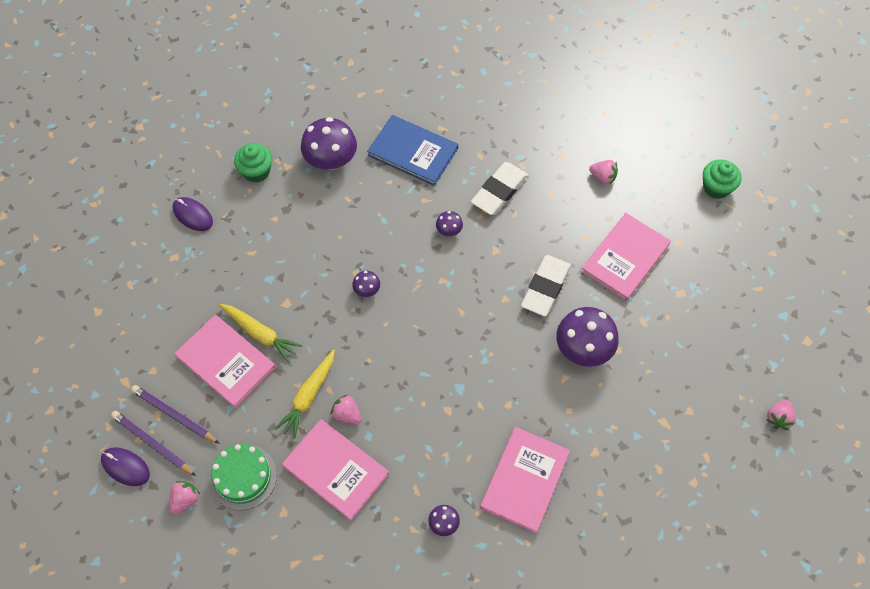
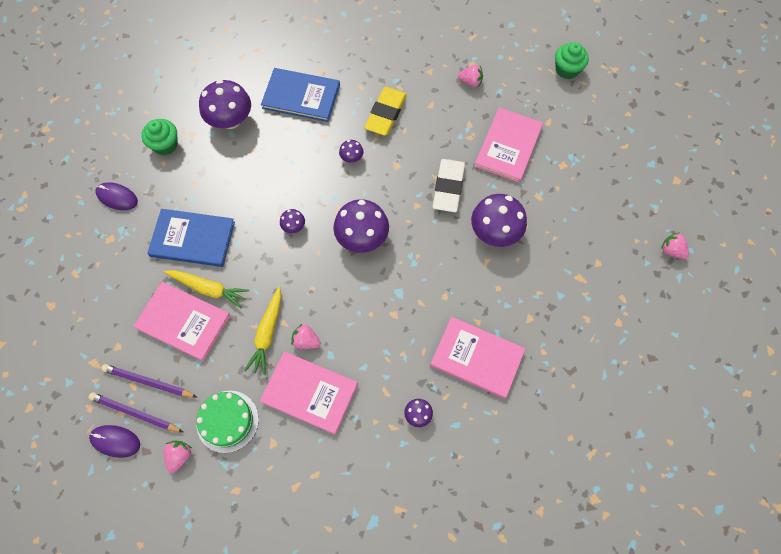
camera: 15 degrees left, 5 degrees up
(258, 277) = (192, 239): none -> blue book
(436, 319) = (362, 237): none -> purple mushroom
(499, 191) = (385, 114): white eraser -> yellow eraser
(524, 480) = (477, 358): pink book -> pink book turned 75 degrees counterclockwise
(778, 418) = (671, 250): pink strawberry -> pink strawberry turned 120 degrees clockwise

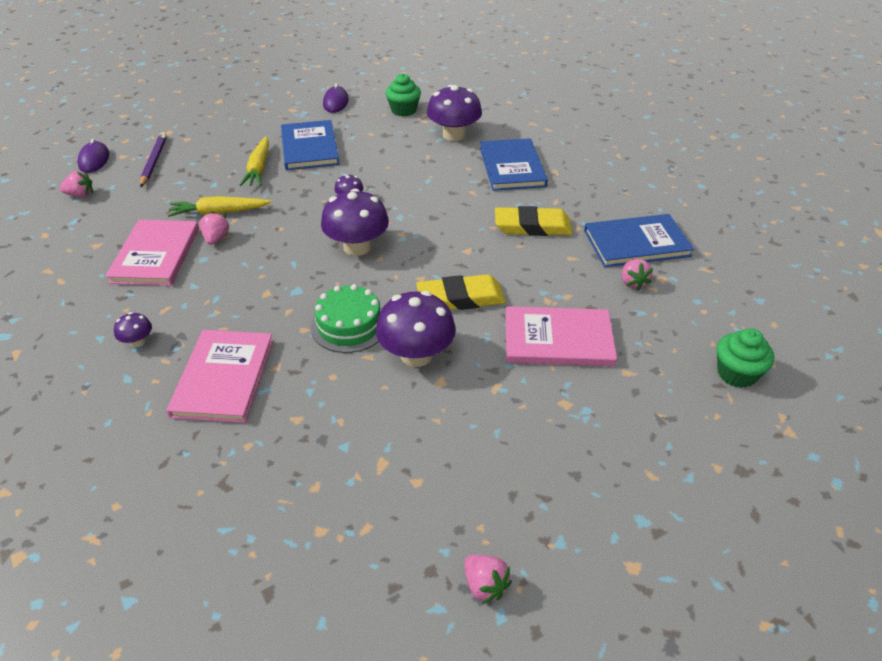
camera: 70 degrees right, 25 degrees down
(135, 413) = (122, 162): purple pencil -> none
(183, 321) = (220, 164): pink book -> none
(227, 421) = (118, 212): green cake -> green cake (349, 325)
(351, 157) = (457, 216): purple mushroom -> none
(431, 60) = (636, 243): none -> blue book
(448, 187) = (460, 298): white eraser -> yellow eraser
(671, 250) = (485, 585): pink strawberry -> pink strawberry turned 120 degrees clockwise

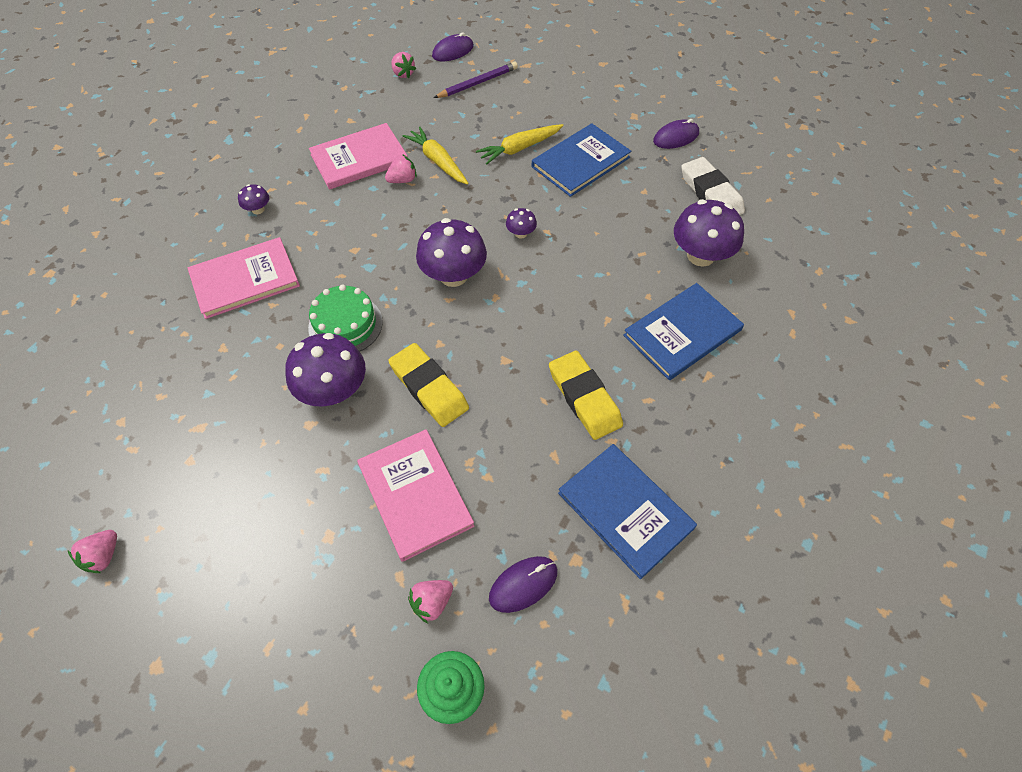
camera: 60 degrees right, 15 degrees up
(403, 110) = (711, 193): green cupcake -> white eraser
(633, 283) = (548, 532): pink strawberry -> pink strawberry (432, 602)
(668, 309) = (523, 584): none -> purple mouse

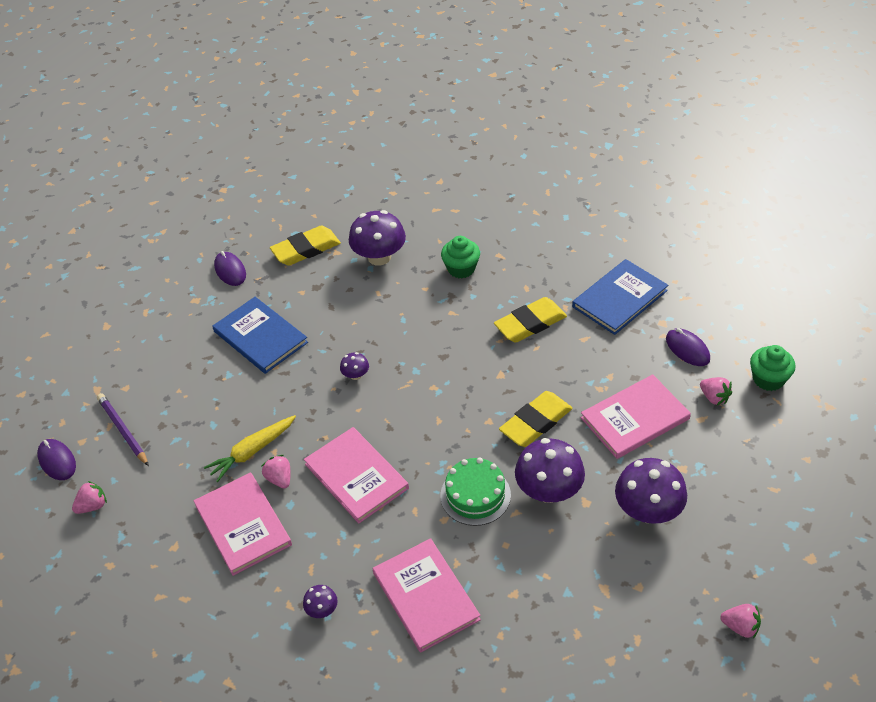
camera: 90 degrees left, 10 degrees down
(392, 233) = (356, 476): none -> pink book
(453, 275) = (410, 420): purple mushroom -> purple mushroom (648, 510)
(519, 148) = (237, 385): yellow carrot -> none
(682, 333) = (461, 268): blue book -> green cupcake
(711, 193) = (306, 249): white eraser -> yellow eraser

